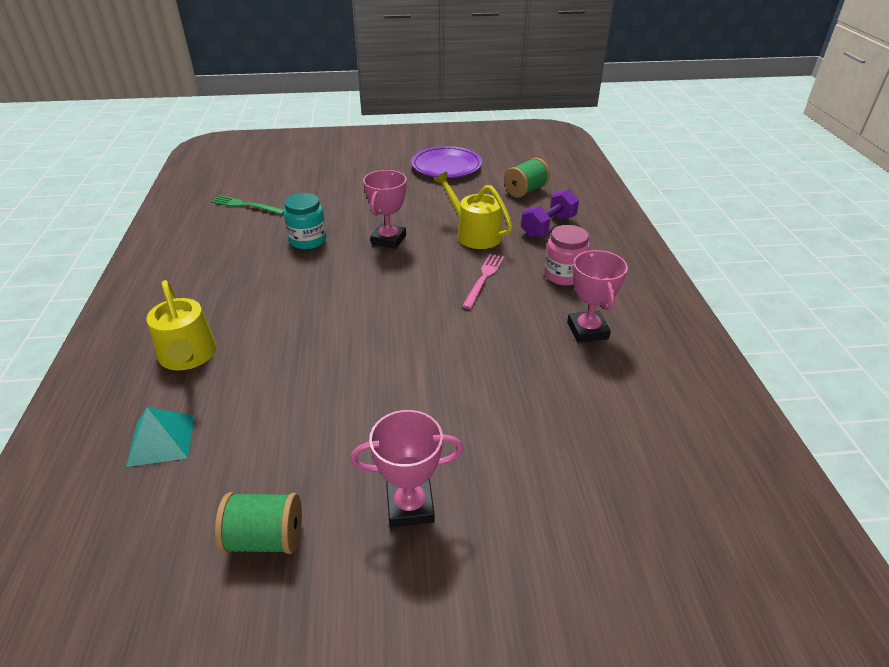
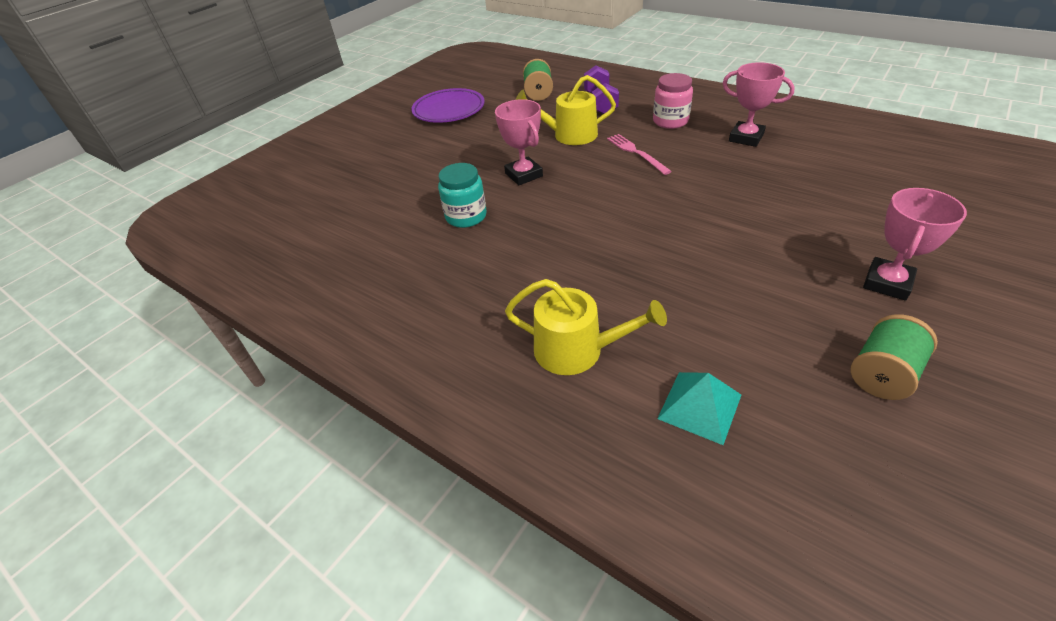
camera: 45 degrees left, 5 degrees up
(246, 205) = (345, 233): green fork -> none

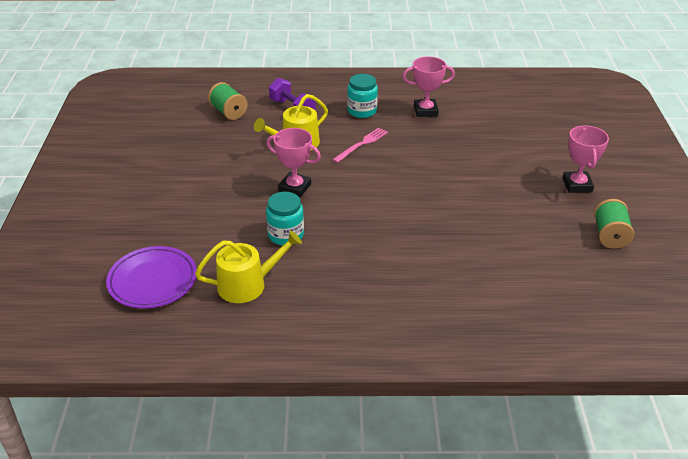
camera: 40 degrees left, 5 degrees down
(449, 110) = (161, 149): purple plate -> purple plate (153, 281)
(577, 350) = (454, 291): yellow watering can -> yellow watering can (247, 284)
(636, 153) = (362, 144): pink fork -> pink fork turned 105 degrees clockwise
(670, 121) = (362, 111): pink jar -> turquoise jar
(699, 406) = (544, 290): turquoise pyramid -> none

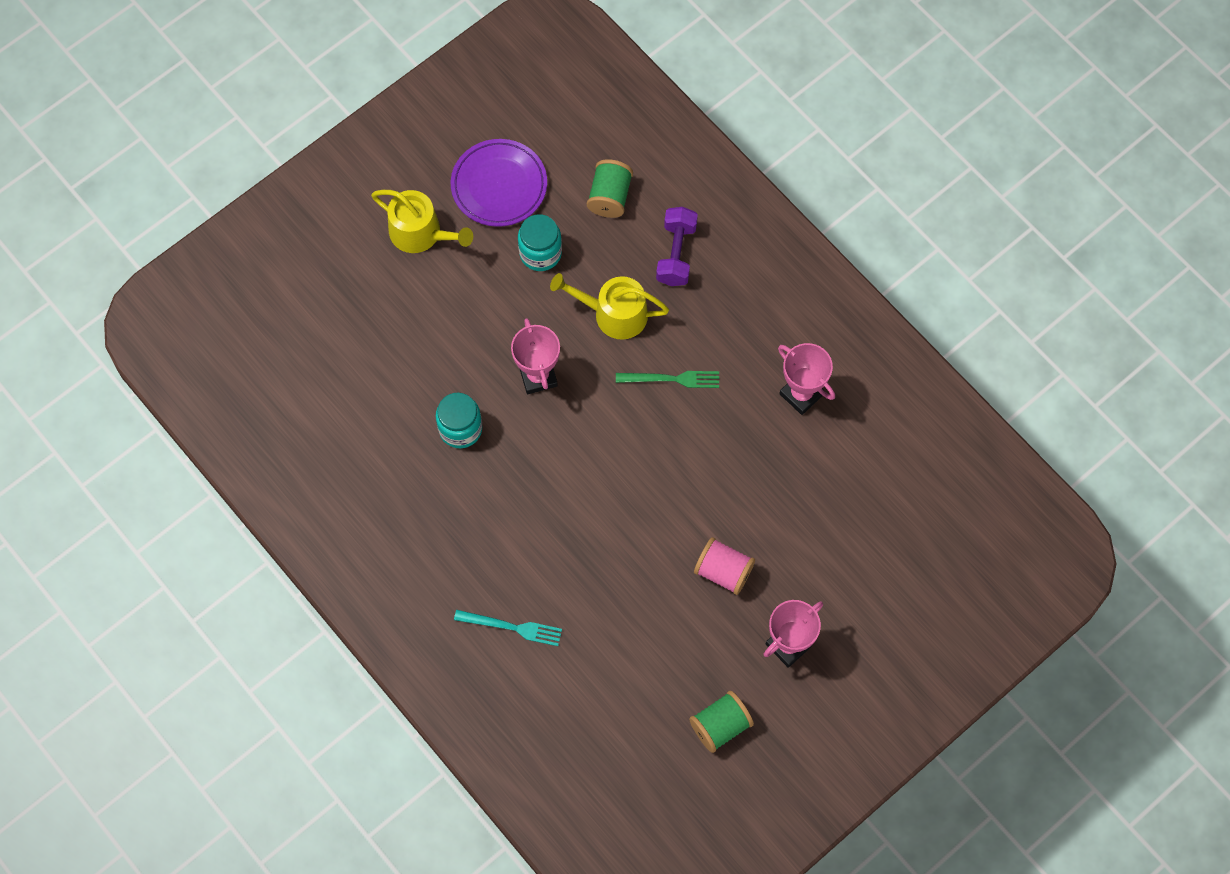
camera: 50 degrees right, 30 degrees up
(153, 281) = (307, 373): purple plate -> purple plate (499, 186)
(247, 284) = (369, 454): yellow watering can -> yellow watering can (421, 233)
(362, 111) = (738, 328): turquoise jar -> turquoise jar (540, 253)
(362, 144) = (672, 379): pink fork -> green fork
(451, 287) = (512, 627): none -> turquoise fork
(504, 184) = (723, 571): none -> pink spool

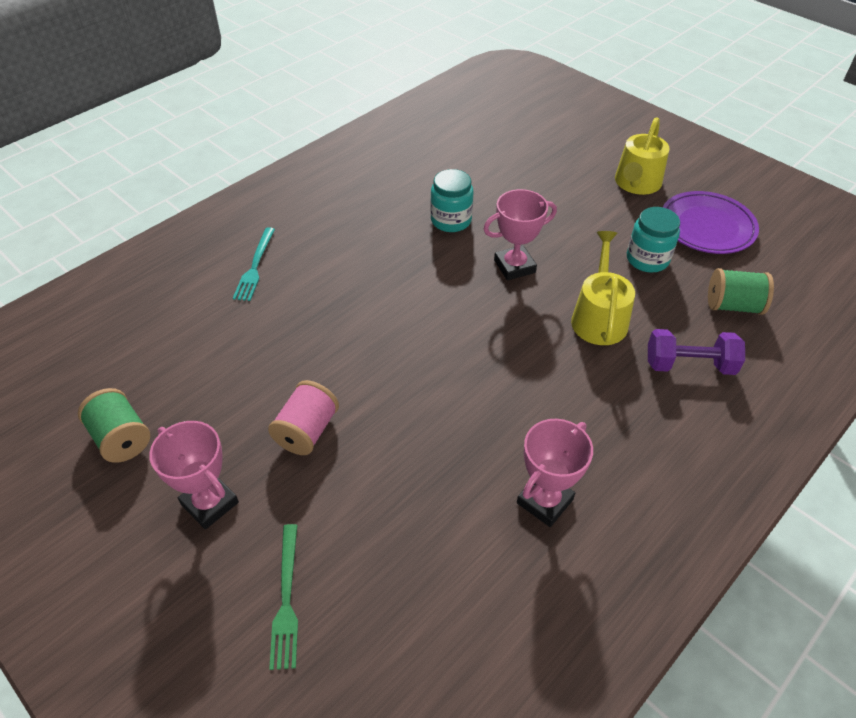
camera: 85 degrees right, 20 degrees down
(672, 379) = (535, 370): green fork -> green fork (286, 599)

